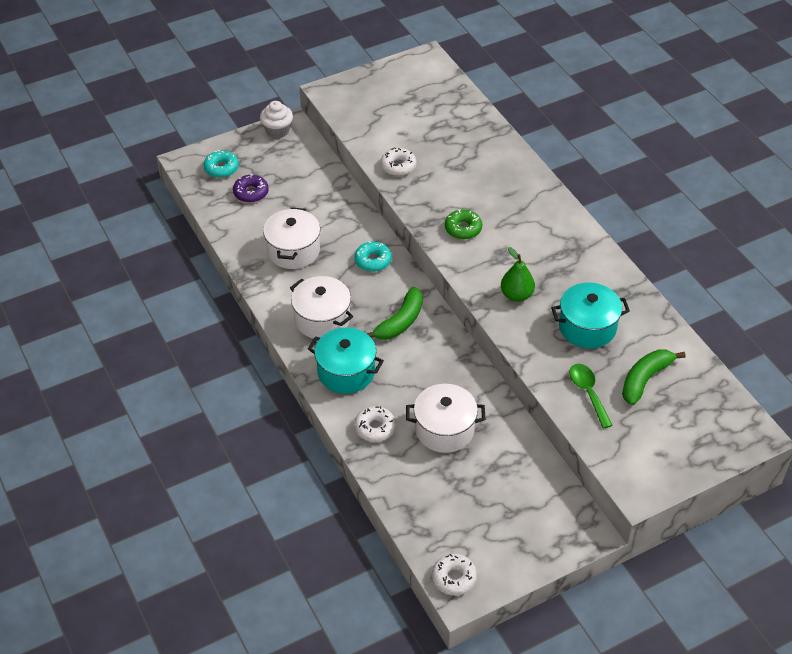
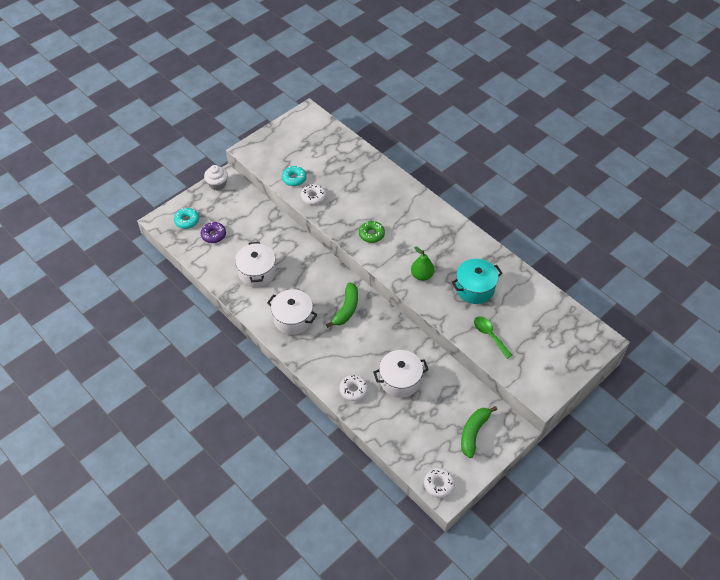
camera: 15 degrees left, 5 degrees up
(346, 372) = (321, 354): turquoise pot -> none
(373, 261) = (314, 268): turquoise donut -> turquoise donut (294, 179)
(645, 379) = (523, 317): green banana -> green banana (473, 433)

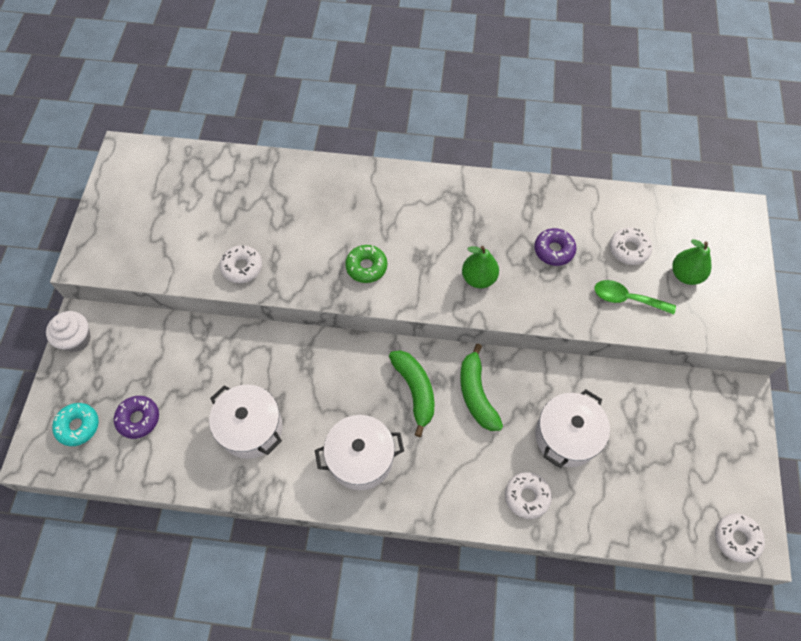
camera: 40 degrees left, 10 degrees up
(294, 179) = (191, 259): turquoise donut -> none
(473, 433) = (706, 436): green banana -> green banana (476, 394)
(475, 288) = (554, 250): turquoise pot -> purple donut
(516, 315) = (628, 249): none -> white donut
(535, 346) = (685, 275): none -> green pear

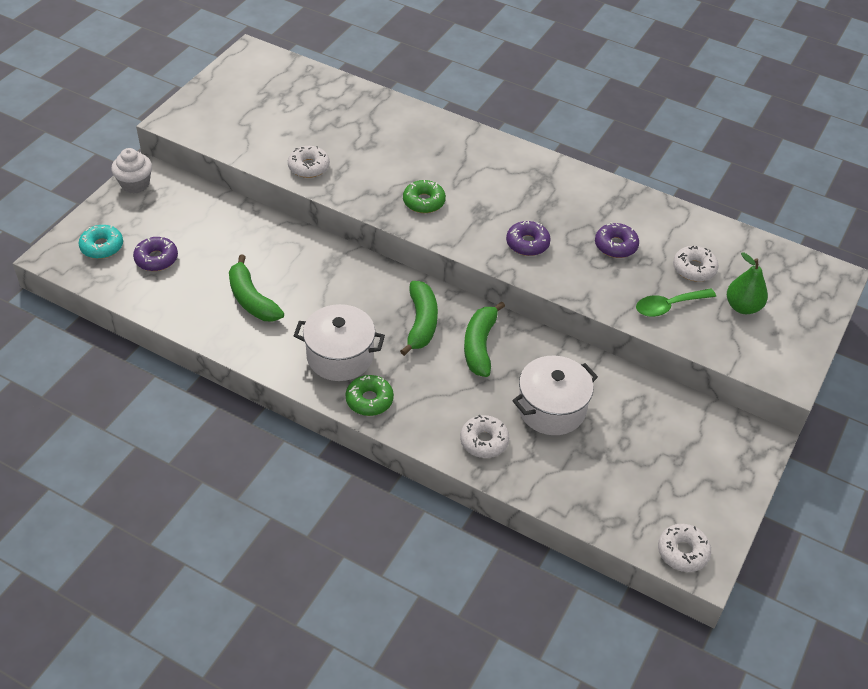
camera: 20 degrees right, 15 degrees down
(251, 428) = (252, 299): white pot -> green banana
(409, 496) = (369, 400): none -> green donut
(478, 278) = (527, 243): green pear -> purple donut
(627, 299) = (669, 306): green spoon -> green spoon turned 60 degrees counterclockwise

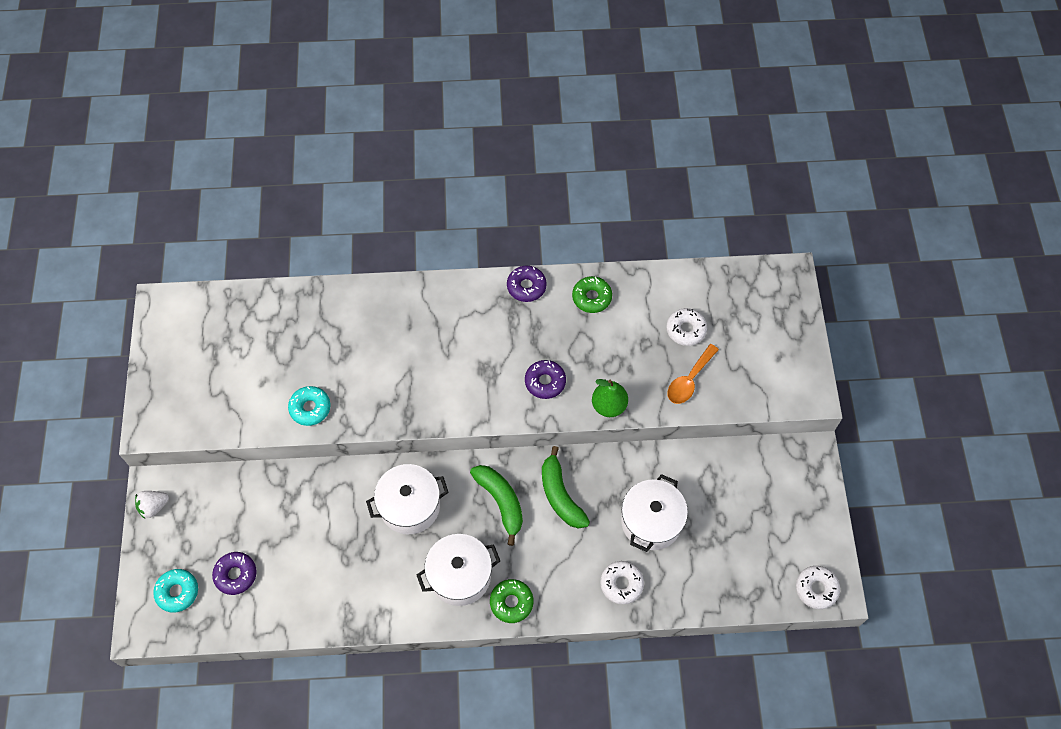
camera: 30 degrees left, 15 degrees up
(135, 184) = (154, 506): white cupcake -> white strawberry
(252, 299) = (348, 565): green banana -> none
(309, 167) = (310, 408): white donut -> turquoise donut
(339, 286) = (410, 506): none -> white pot
(424, 202) = (433, 388): green donut -> green donut (591, 297)
(615, 245) = (614, 342): purple donut -> purple donut (526, 287)
(669, 306) = (689, 380): green spoon -> orange spoon
(742, 307) = (742, 347): green pear -> green pear (609, 406)

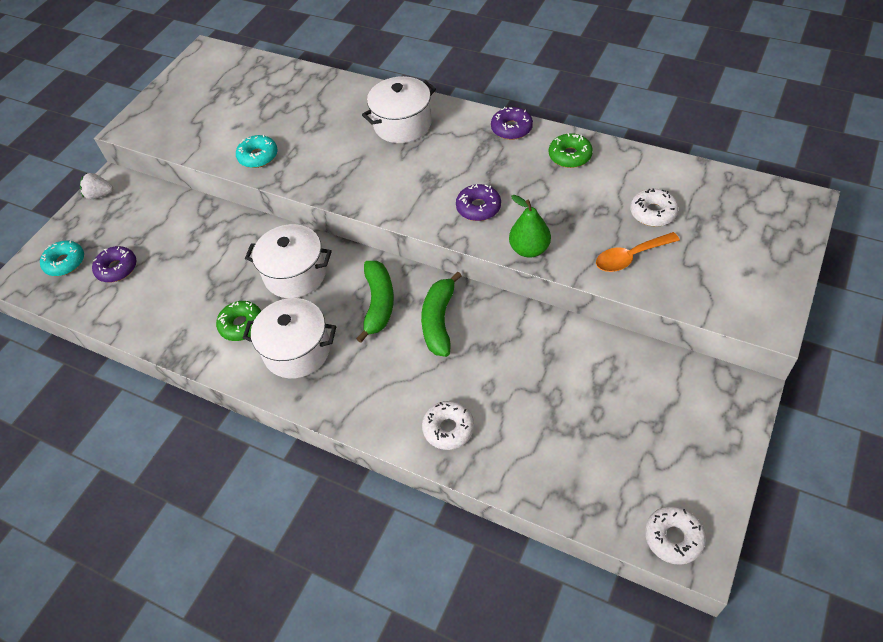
camera: 35 degrees right, 10 degrees down
(511, 602) = (328, 396): green donut -> green donut (241, 325)
(651, 521) = (517, 383): white pot -> white pot (402, 124)

